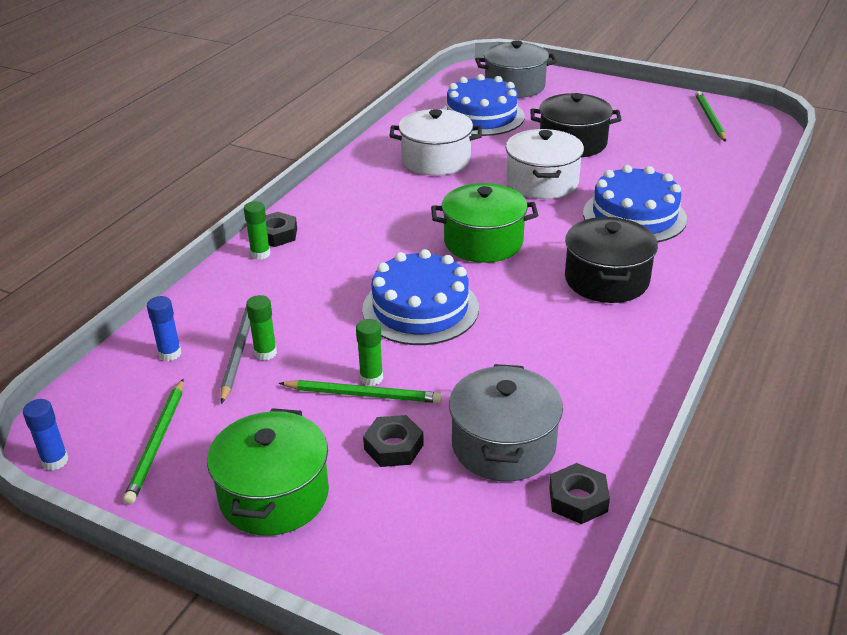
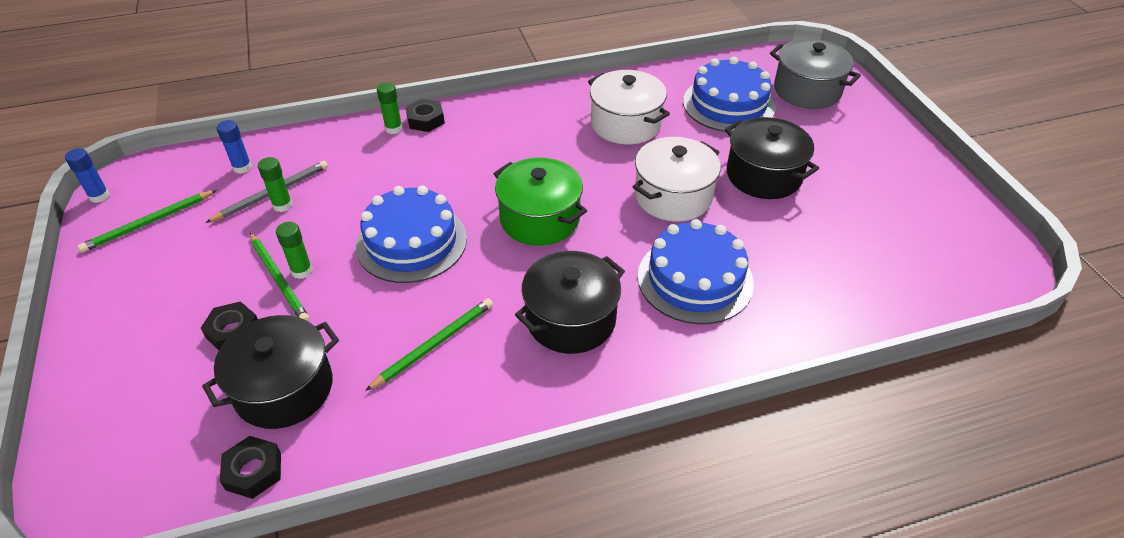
camera: 45 degrees right, 10 degrees up
(274, 495) = (136, 307): green pot -> none
(503, 445) = (284, 388): grey pot -> black pot
(709, 118) = (948, 230): green pencil -> green pencil (434, 344)

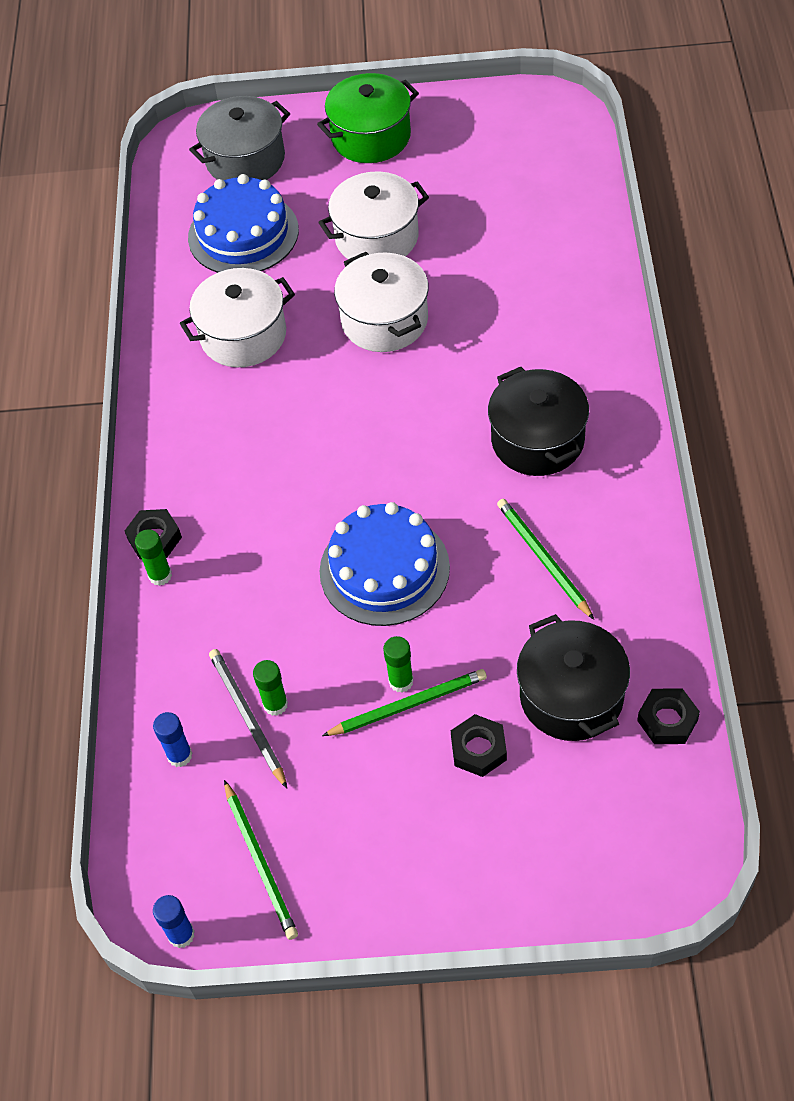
camera: 70 degrees left, 10 degrees up
(540, 219) = (383, 444): green pot -> green pot (371, 137)
(695, 279) = (510, 331): blue cake -> none
(763, 175) = (376, 237): black pot -> white pot

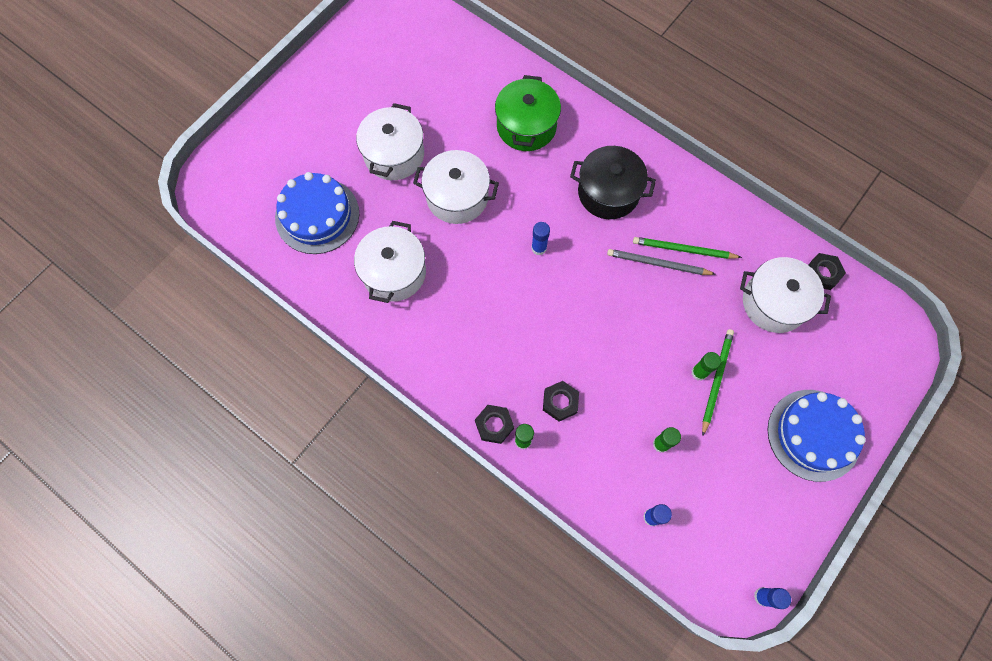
camera: 55 degrees left, 15 degrees up
(245, 159) = (260, 171): grey pot -> none
(247, 717) = (656, 464): grey pencil -> grey pencil (658, 264)
(260, 862) = (751, 524): green pencil -> none
(371, 137) = (316, 99): green pot -> green pot (526, 126)
(384, 569) = (623, 326): blue cake -> blue cake (814, 435)
(399, 429) = (539, 248): none -> blue glue stick
(478, 749) = (769, 368): black nut -> black nut (560, 402)
(571, 696) = (774, 303): black pot -> white pot

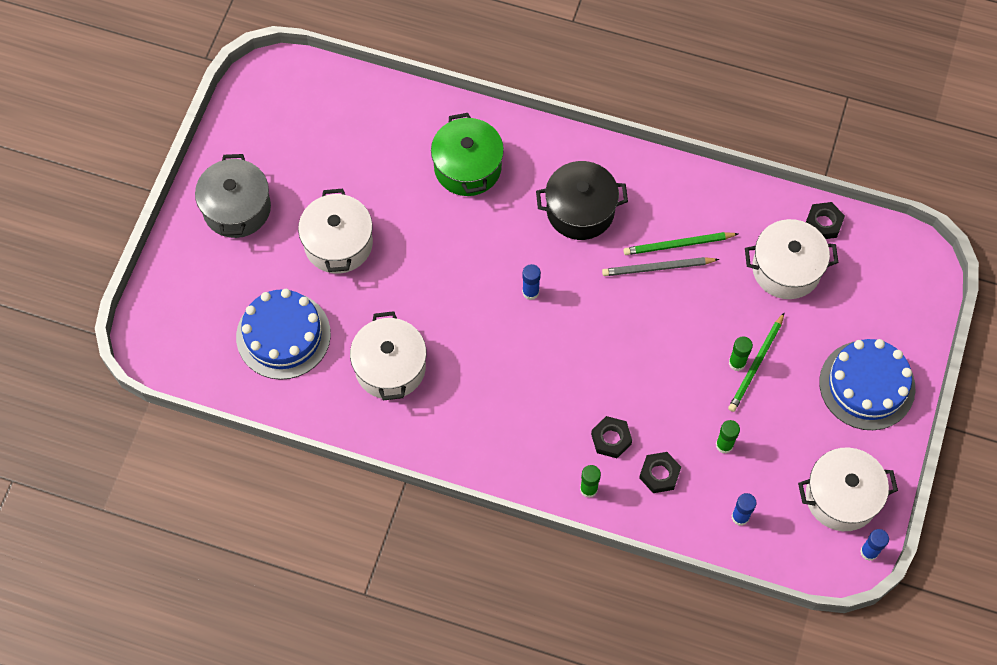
camera: 20 degrees left, 5 degrees down
(324, 100) = (237, 208): none -> grey pot
(457, 197) = (424, 267): white pot -> white pot (841, 497)
(494, 425) = (554, 484): black nut -> black nut (659, 474)
(716, 380) = (756, 364): green pencil -> green pencil turned 150 degrees counterclockwise

